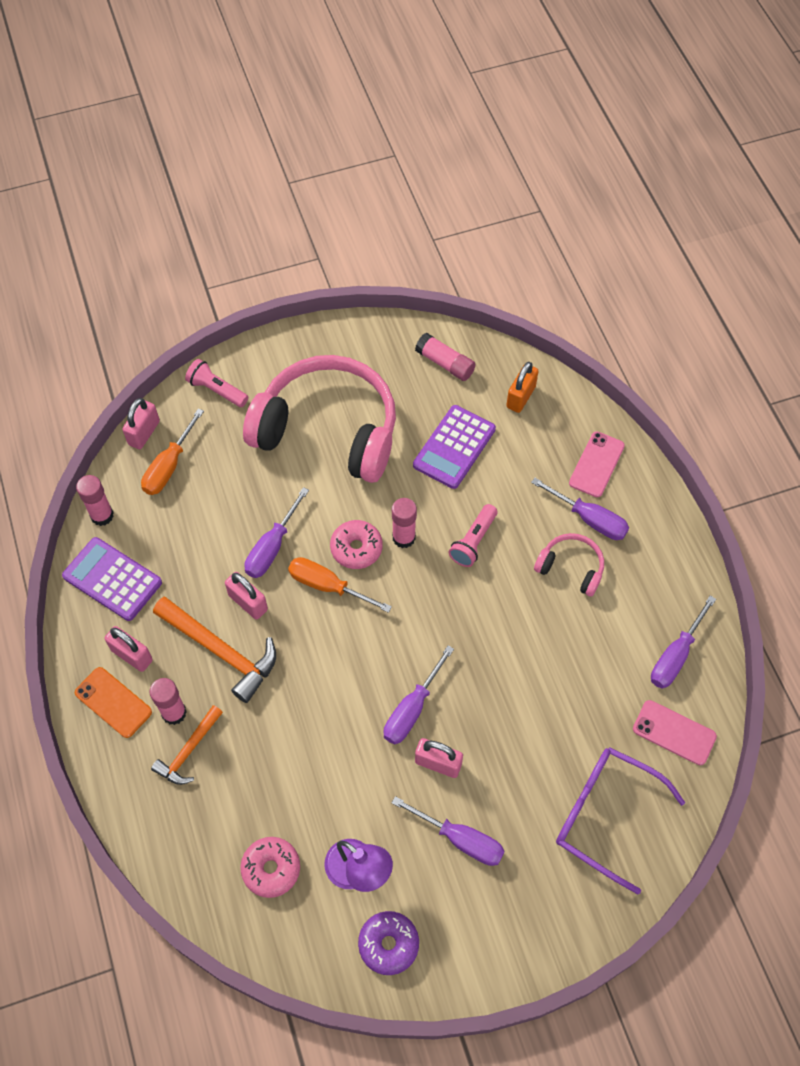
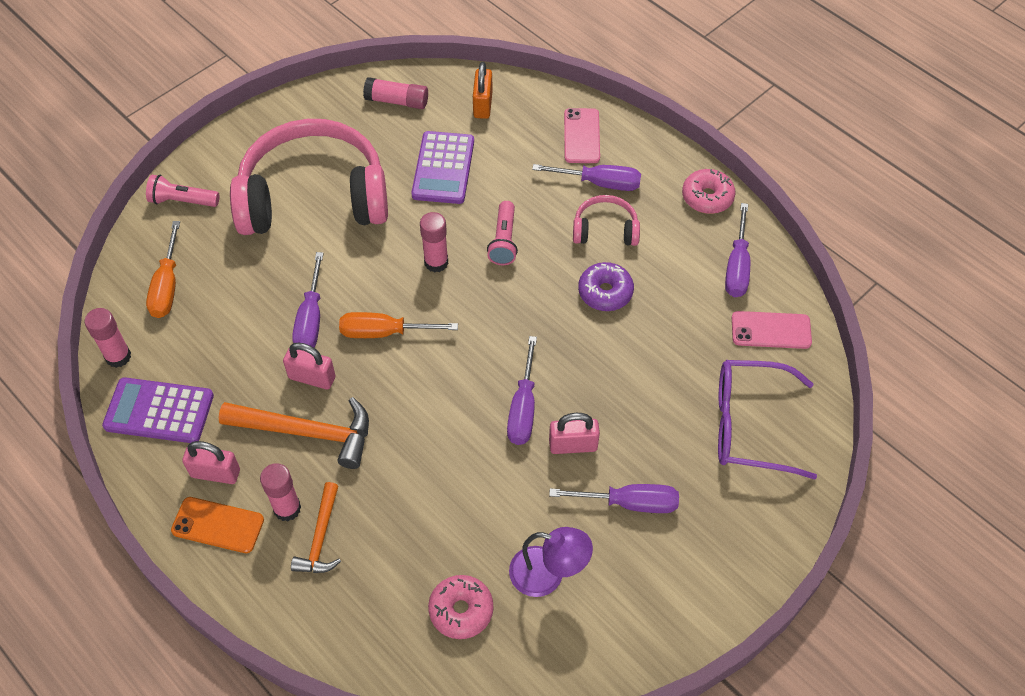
camera: 25 degrees left, 5 degrees down
(144, 433) = (125, 265): pink padlock -> none
(356, 548) = (395, 289): pink donut -> pink donut (707, 197)
(388, 944) = (612, 627): purple donut -> purple donut (605, 292)

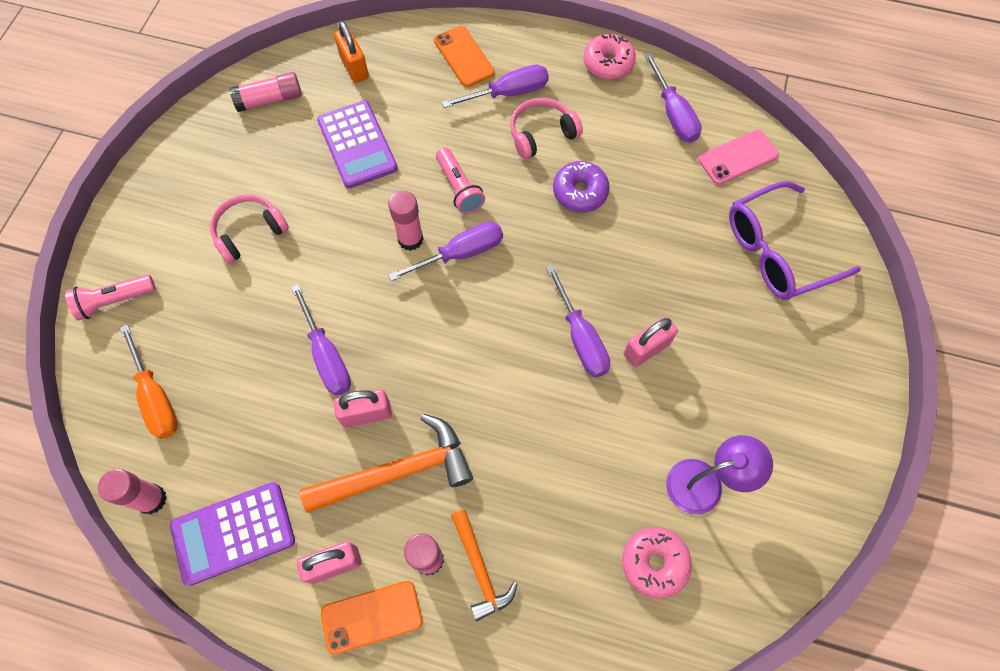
camera: 30 degrees left, 10 degrees up
(314, 197) = (249, 232): pink headphones -> pink headphones, size x0.44
(384, 332) = (407, 332): orange screwdriver -> none
(582, 136) = (464, 56): pink phone -> orange phone
(629, 503) = (728, 376): purple screwdriver -> purple screwdriver (460, 254)

